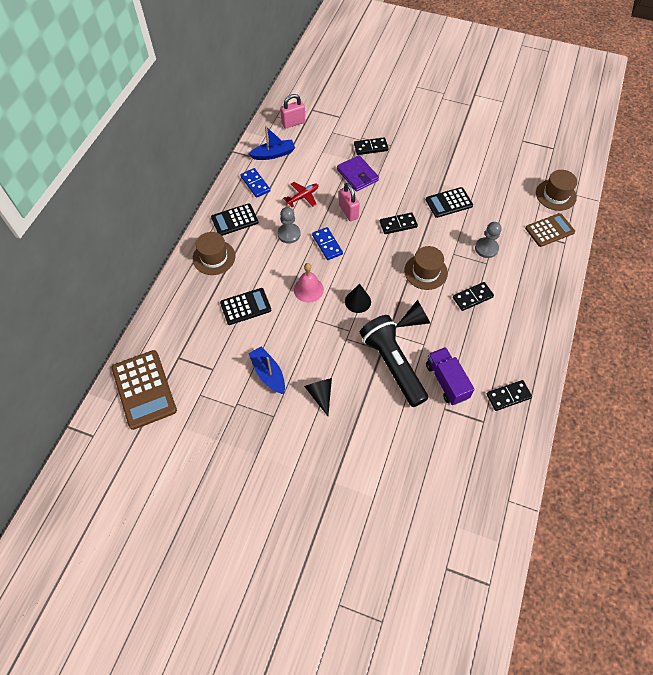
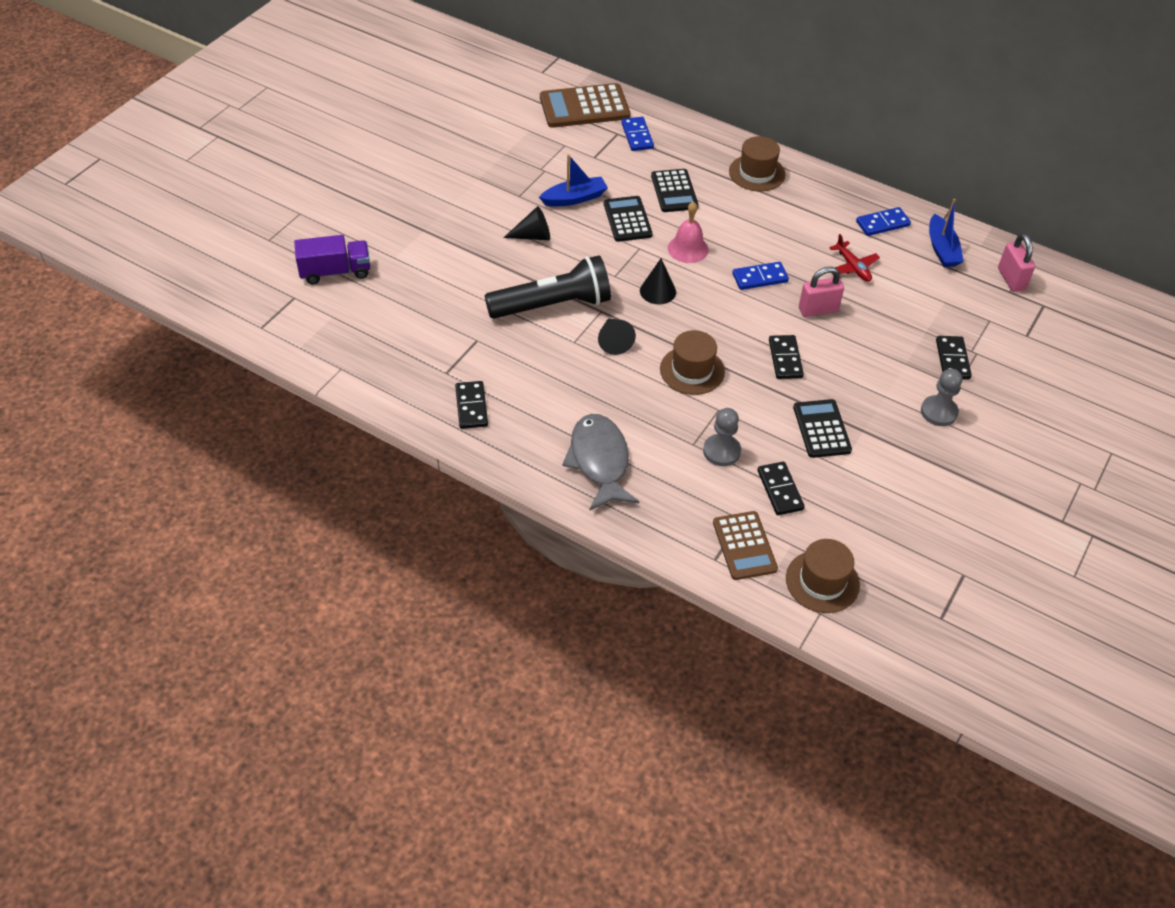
camera: 100 degrees right, 10 degrees down
(180, 342) = (637, 136): none -> blue domino
(234, 220) = (817, 197): black calculator -> black calculator (627, 219)
(289, 234) = (785, 244): grey pawn -> grey pawn (938, 412)
(357, 175) = (891, 333): purple wallet -> none
(446, 381) = (513, 351): purple truck -> purple truck (335, 272)
(472, 297) = (635, 411): black domino -> black domino (780, 490)
(521, 310) = (599, 461): none -> grey fish

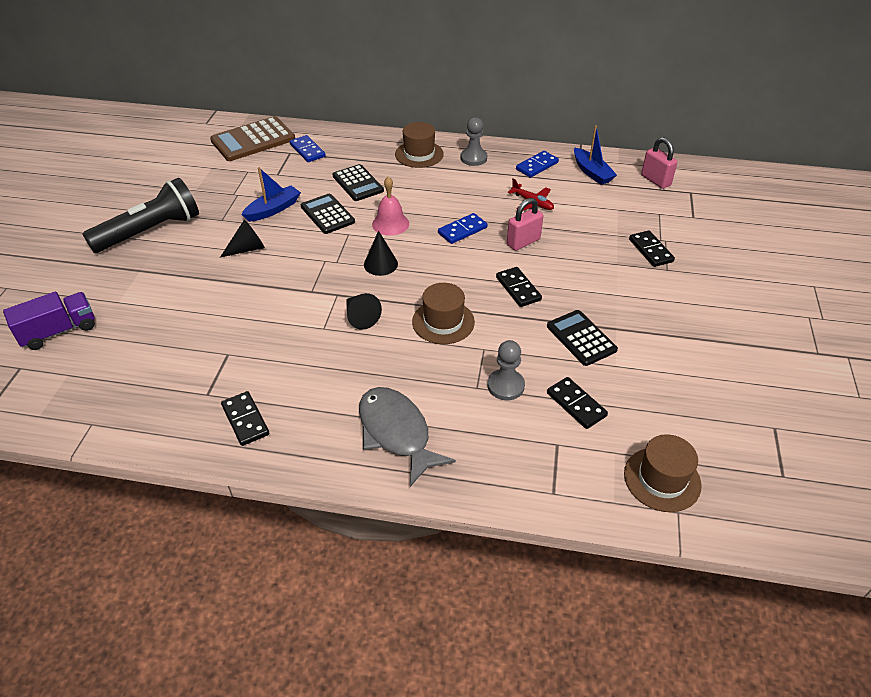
camera: 20 degrees left, 5 degrees down
(553, 305) = (290, 302): black flashlight -> black flashlight (151, 231)
(744, 546) = (573, 469): brown calculator -> none
(938, 412) = (666, 294): grey pawn -> grey pawn (473, 158)

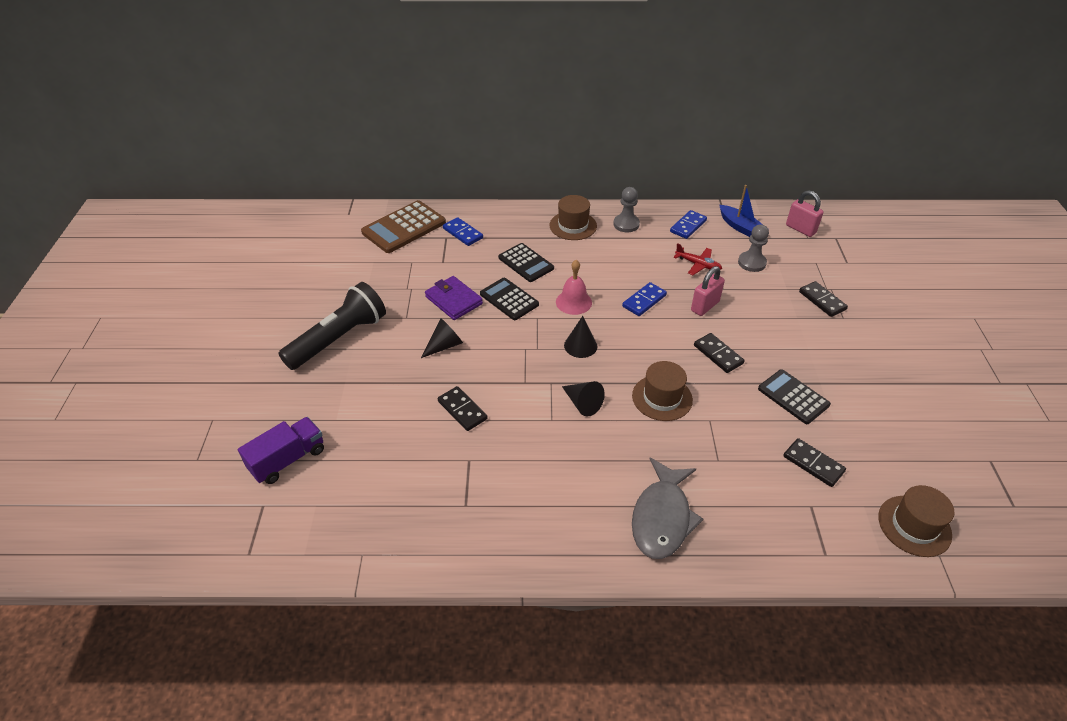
camera: 10 degrees left, 0 degrees up
(245, 420) = (514, 526): black domino -> black domino (462, 410)
(273, 209) = (453, 300): blue boat -> purple wallet
(396, 433) = (662, 517): grey fish -> grey fish turned 120 degrees counterclockwise
(505, 386) = (743, 454): grey pawn -> grey pawn (751, 263)

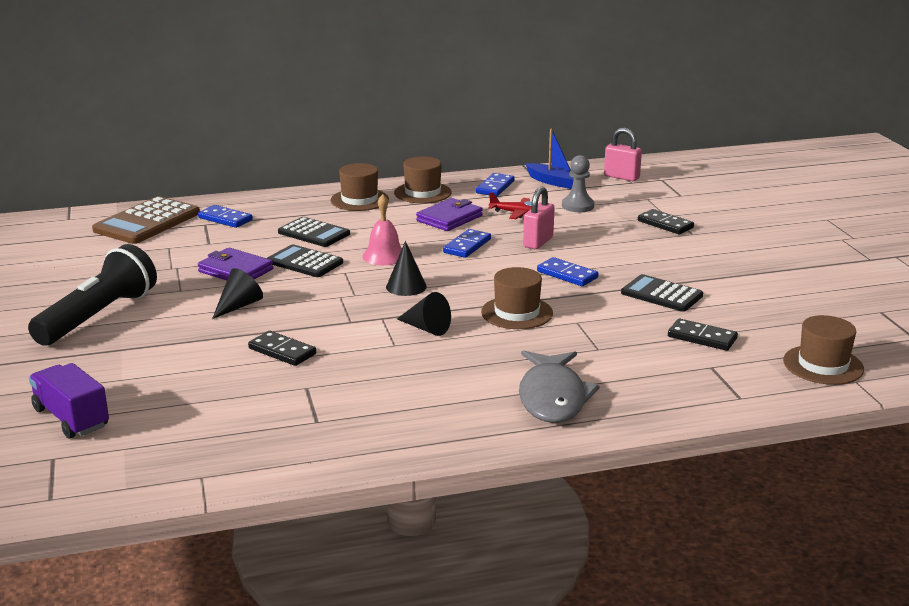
camera: 15 degrees left, 20 degrees down
(288, 460) = (71, 418): purple truck -> purple truck turned 75 degrees counterclockwise
(626, 224) = (422, 193): grey pawn -> brown hat
(639, 262) = (449, 218): none -> purple wallet
(718, 354) = (567, 275): black domino -> blue domino

